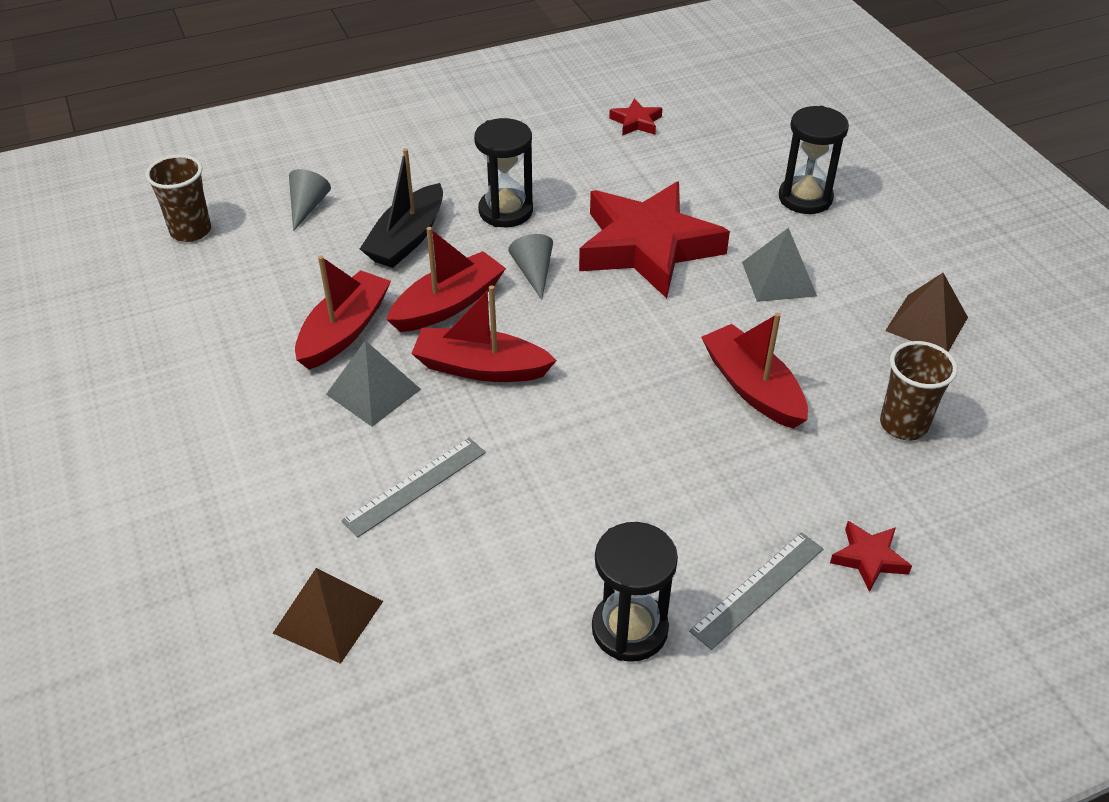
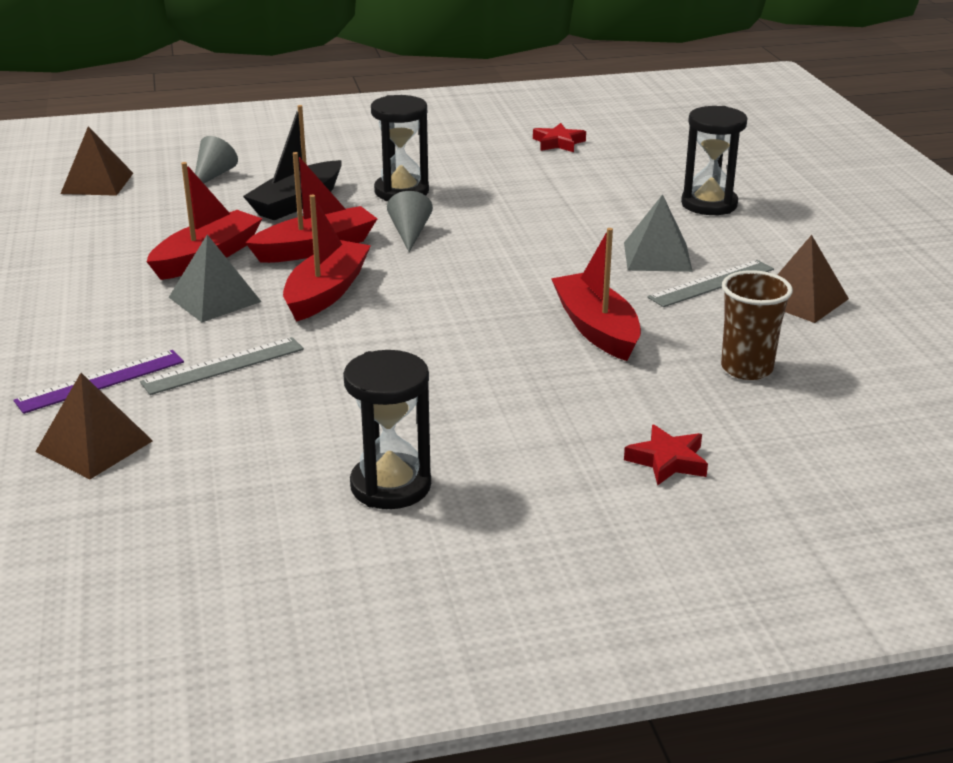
camera: 10 degrees right, 15 degrees down
(191, 231) = (97, 183): brown cup -> brown pyramid
(301, 524) = (101, 381): none -> purple ruler
(480, 368) = (326, 292): red boat -> red boat turned 90 degrees clockwise
(647, 247) = (531, 225): red star -> none
(758, 589) = (538, 471): grey ruler -> grey ruler (711, 283)

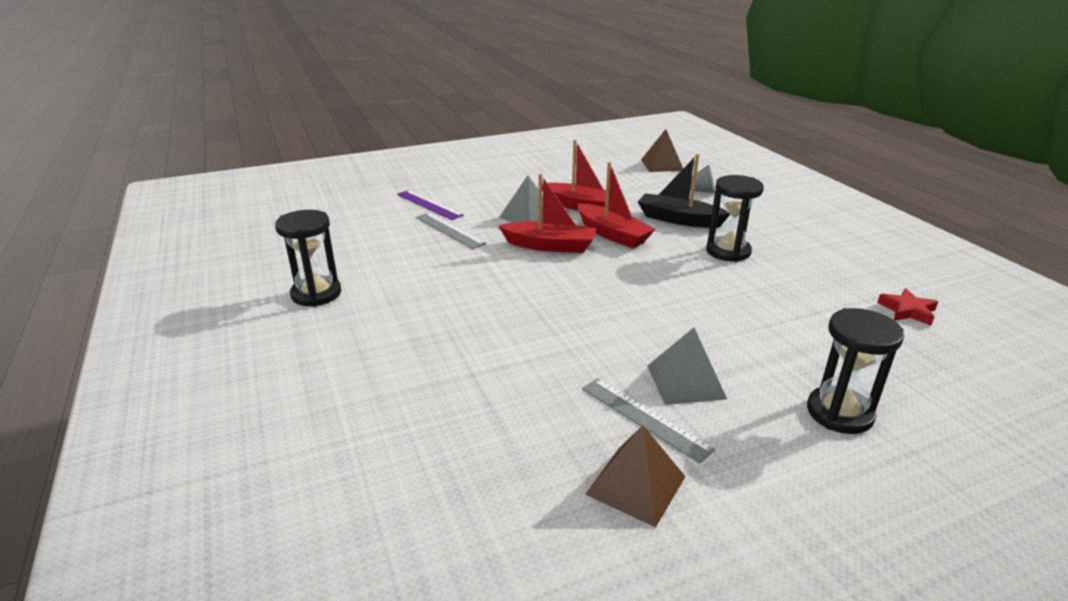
camera: 80 degrees right, 0 degrees up
(94, 446) = (366, 214): brown pyramid -> none
(410, 233) = (656, 262): grey cone -> none
(596, 328) = (531, 355): red boat -> none
(667, 461) = (329, 400): red star -> none
(746, 368) = (478, 442): brown cup -> none

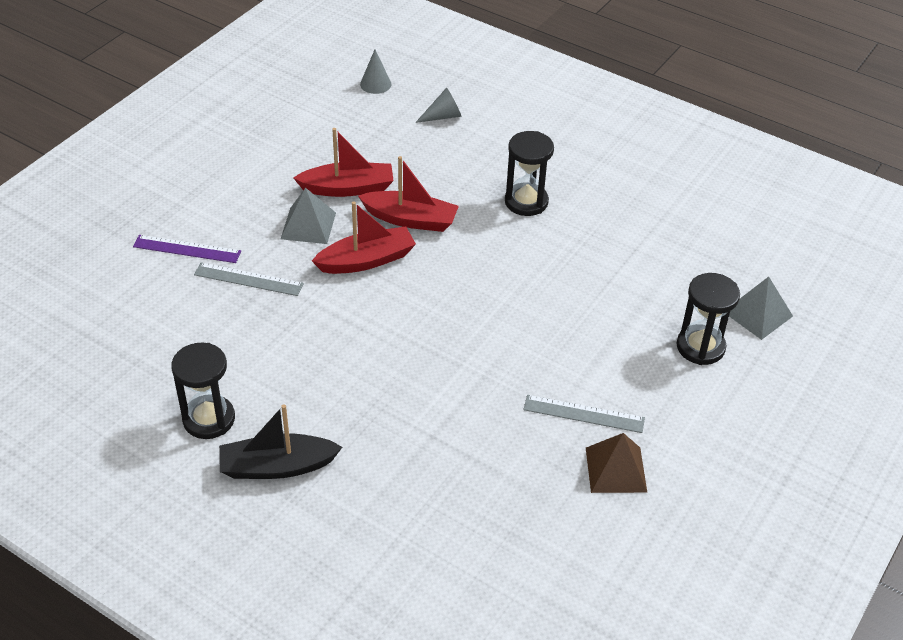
camera: 35 degrees left, 15 degrees up
(662, 165) = (375, 84): brown pyramid -> grey cone
(678, 219) = (454, 172): black boat -> black boat (277, 466)
(685, 382) = (588, 367): grey pyramid -> grey pyramid (757, 314)
(907, 311) = (696, 219): red star -> none

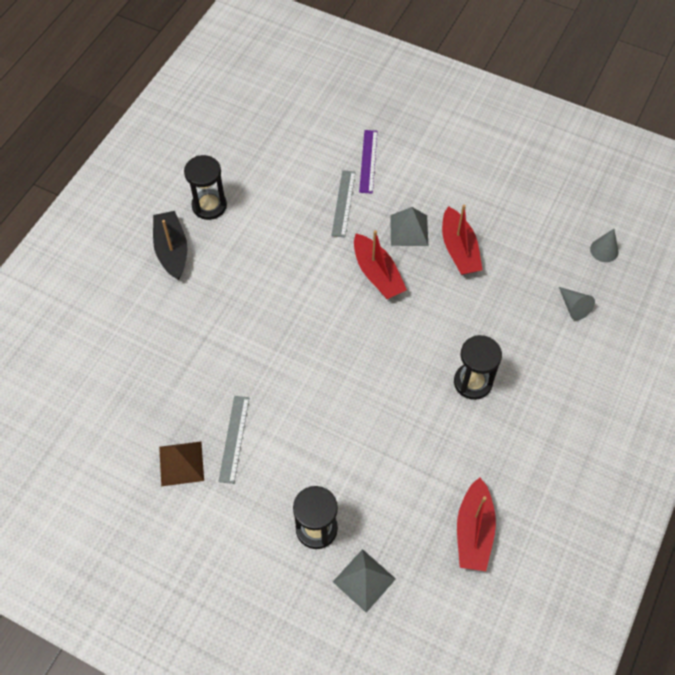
camera: 85 degrees right, 15 degrees up
(410, 219) = (431, 298): red boat -> red boat (473, 531)

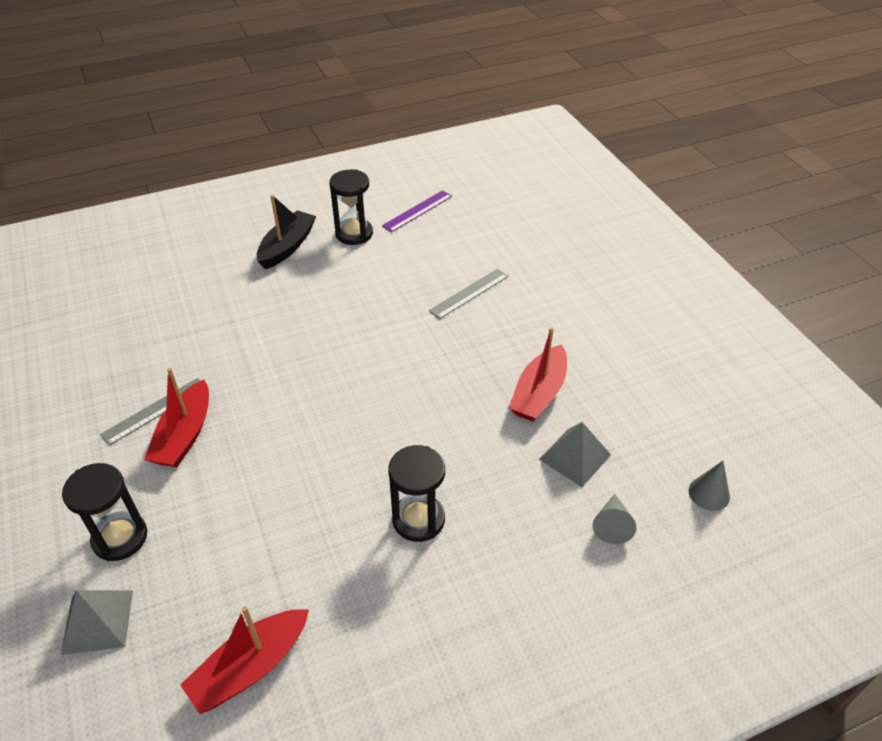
camera: 40 degrees right, 15 degrees down
(181, 463) = (94, 400): brown pyramid -> none
(368, 161) = (530, 275): purple ruler -> purple ruler (417, 211)
(377, 274) = (434, 365): red boat -> red boat (184, 435)
(409, 230) = (506, 348): grey pyramid -> grey pyramid (575, 457)

